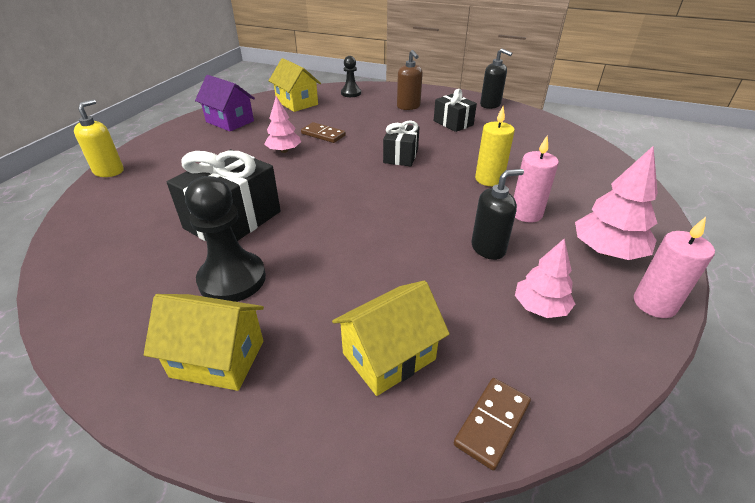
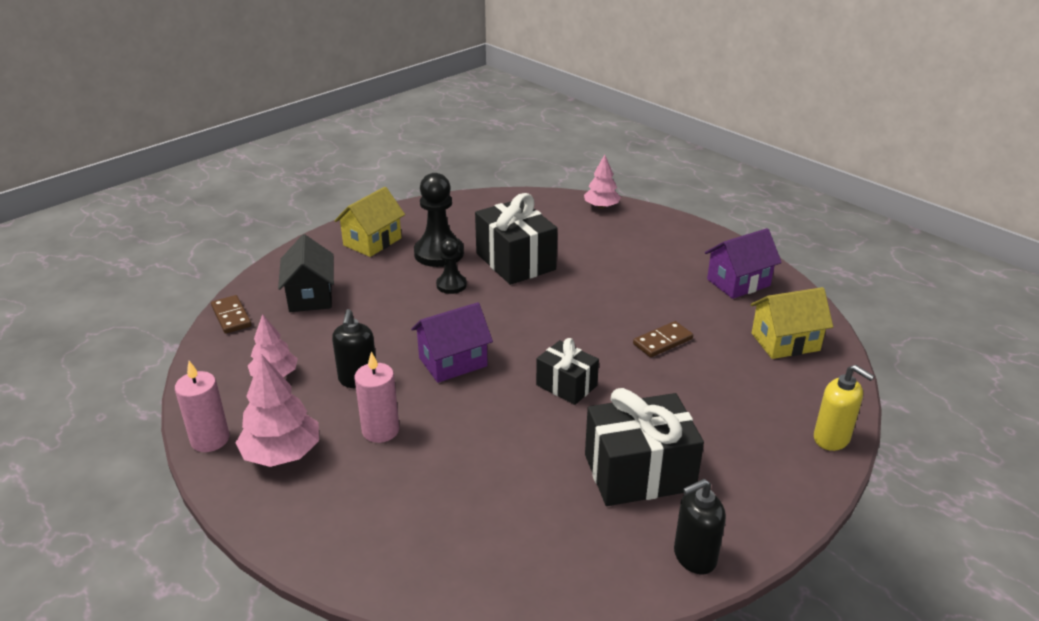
camera: 115 degrees right, 5 degrees down
(109, 171) = (646, 212): yellow soap dispenser -> yellow soap dispenser (832, 438)
(284, 151) = (633, 306): pink tree -> pink tree (601, 206)
(351, 93) = (811, 402): black pawn -> black pawn (451, 285)
(389, 356) = (310, 296): yellow house -> black house
(408, 106) = (727, 447): brown soap dispenser -> none
(418, 207) = (453, 362): none -> purple house
(453, 123) = (639, 472): black gift -> black gift, size x1.70
(489, 179) = (463, 435): yellow candle -> none

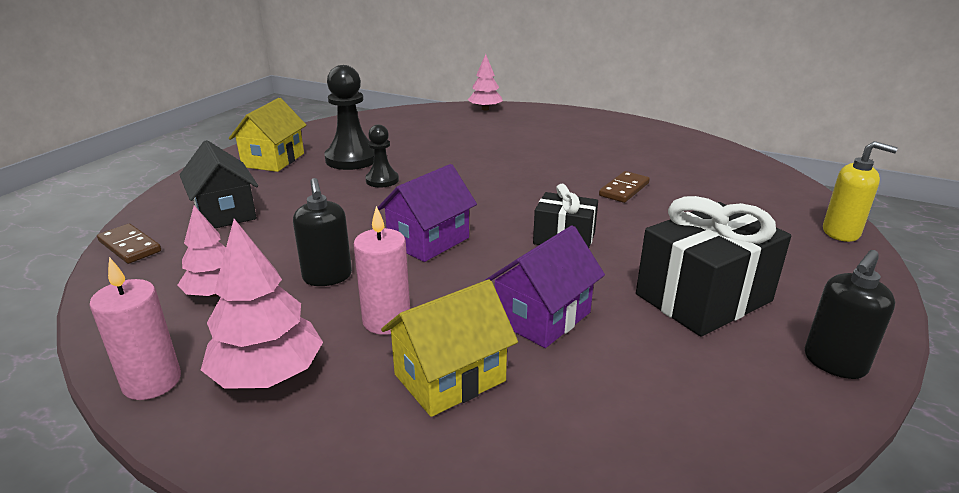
camera: 20 degrees left, 5 degrees down
(515, 261) = (435, 154): black gift -> none
(738, 282) = (648, 140): purple house -> purple house (542, 317)
(785, 342) = (727, 172): yellow house -> yellow house (450, 378)

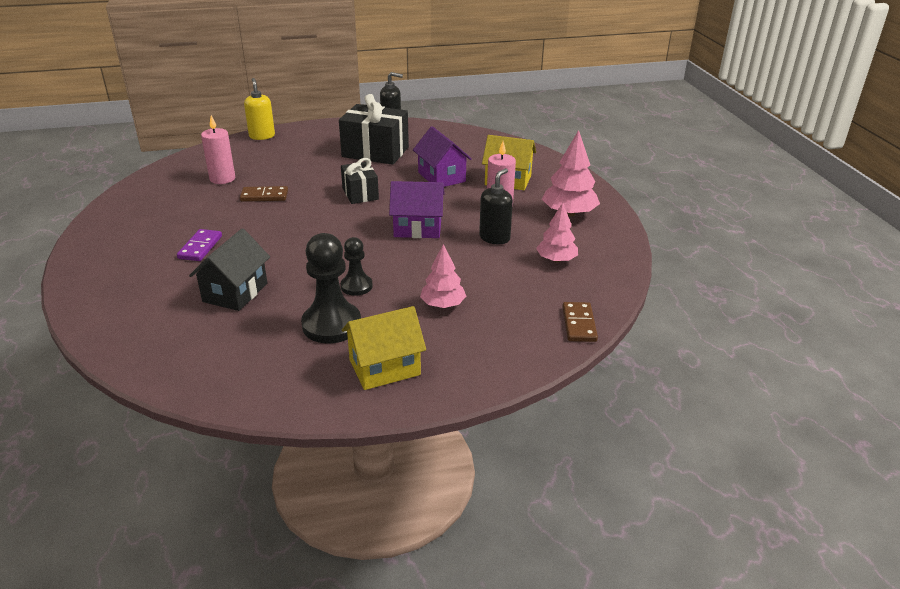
camera: 130 degrees left, 5 degrees up
(152, 382) = (616, 234): pink candle -> pink candle (222, 179)
(225, 213) = (493, 320): black house -> black house (235, 292)
(485, 109) = (100, 322): pink tree -> pink tree (443, 304)
(542, 317) = (441, 177): purple house -> purple house turned 60 degrees clockwise
(547, 146) = (200, 247): none -> purple domino

